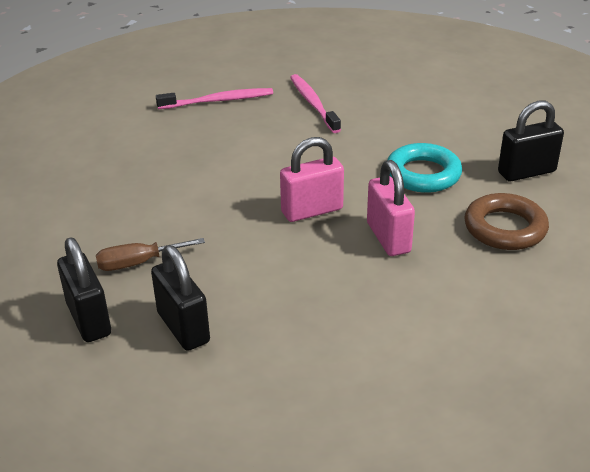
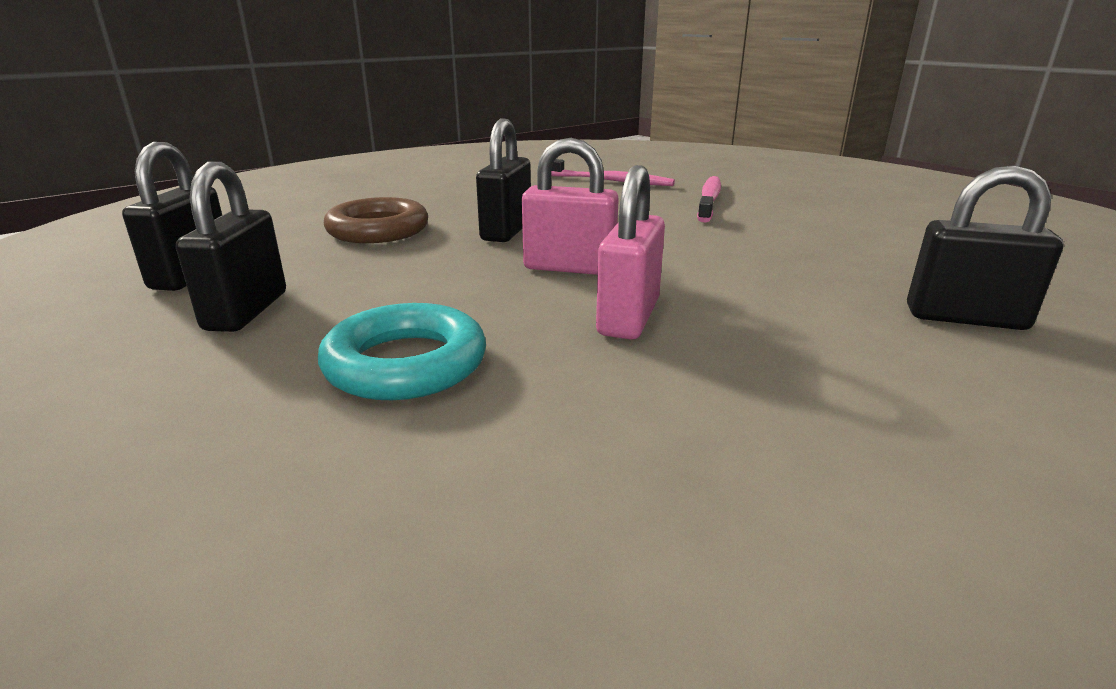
camera: 35 degrees right, 10 degrees down
(138, 263) = (320, 253): brown screwdriver -> none
(228, 190) = (506, 231): none -> black padlock
(423, 174) = (773, 277): turquoise ring -> turquoise ring (406, 364)
(505, 228) = (844, 366): brown ring -> brown ring (378, 230)

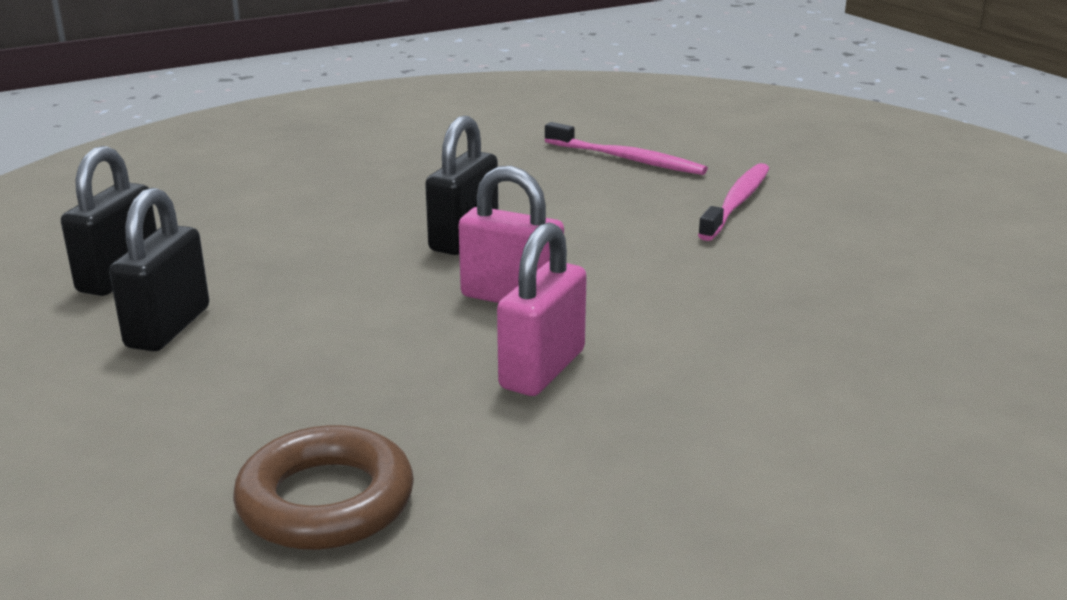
camera: 10 degrees right, 0 degrees up
(378, 230) = (321, 226): brown ring -> brown ring (326, 500)
(406, 364) = (305, 402): turquoise ring -> none
(965, 318) = (907, 403): black padlock -> none

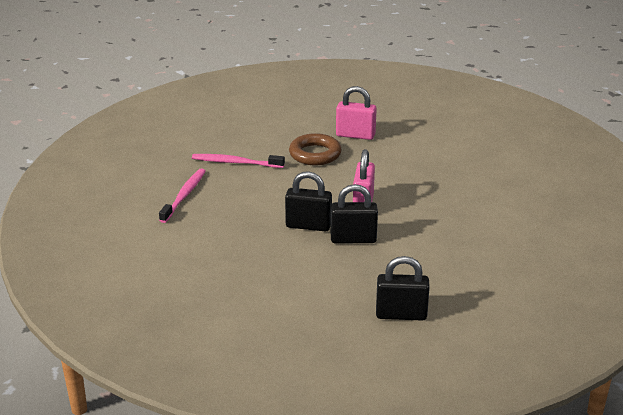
camera: 105 degrees left, 5 degrees up
(168, 327) = (438, 282): black padlock -> black padlock (353, 239)
(326, 500) = (518, 214): brown ring -> brown ring (315, 154)
(542, 369) = (415, 189): pink padlock -> pink padlock (355, 135)

